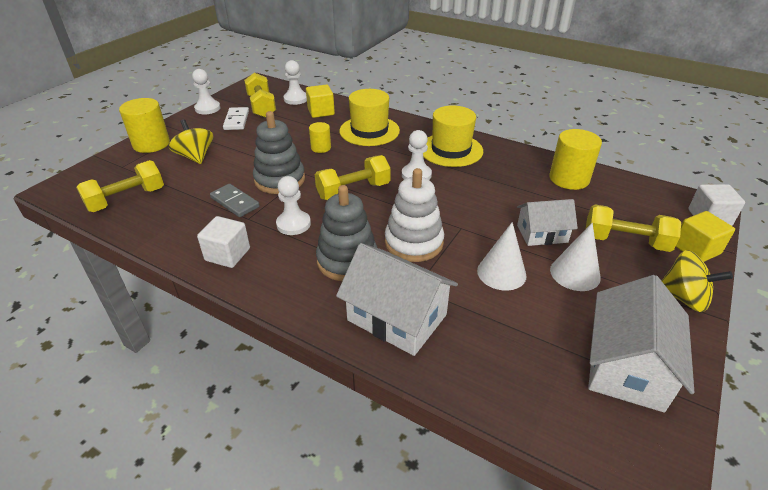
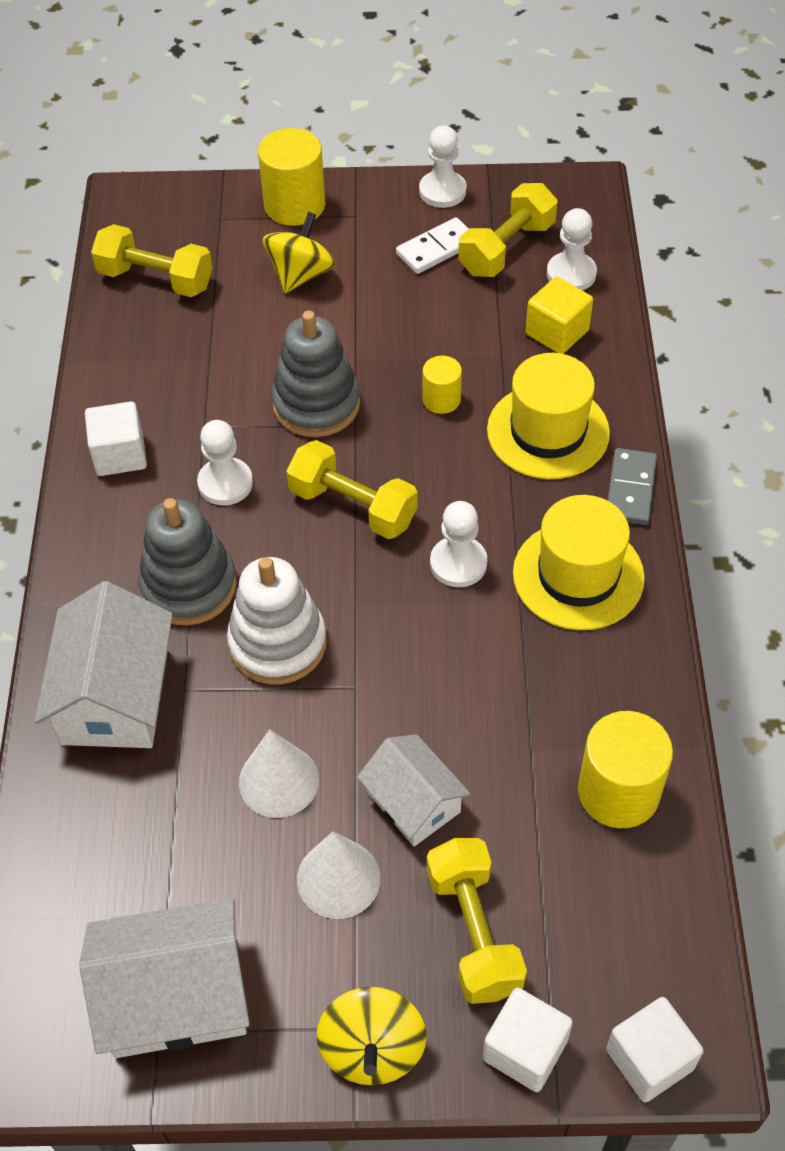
camera: 60 degrees right, 15 degrees up
(235, 202) = (227, 390): grey domino -> grey domino (630, 489)
(696, 249) = (525, 1049): yellow cube -> white cube

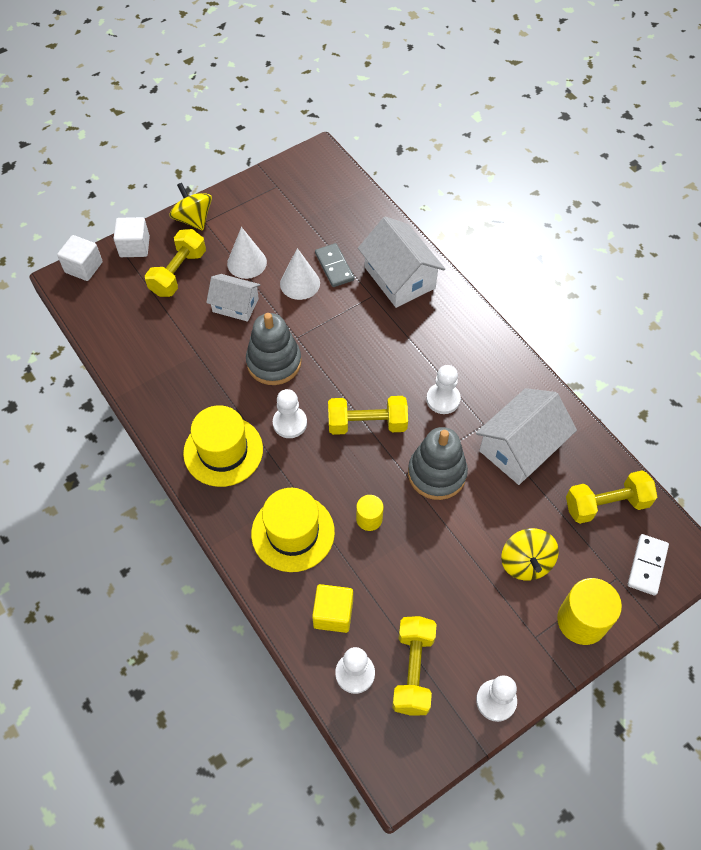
camera: 145 degrees right, 5 degrees up
(120, 455) = (510, 384): white cube -> none
(176, 996) = (279, 198): white house -> white house (520, 447)
(189, 586) = (412, 339): grey stacking toy -> grey stacking toy (274, 362)
(278, 643) = (348, 337): white stacking toy -> none
(437, 249) = (459, 640): white domino -> white domino (647, 565)
(474, 932) = (178, 273): yellow dumbbell -> yellow dumbbell turned 75 degrees clockwise
(618, 791) = (146, 356): yellow cylinder -> none
(630, 489) = (223, 520): grey domino -> grey domino (334, 267)

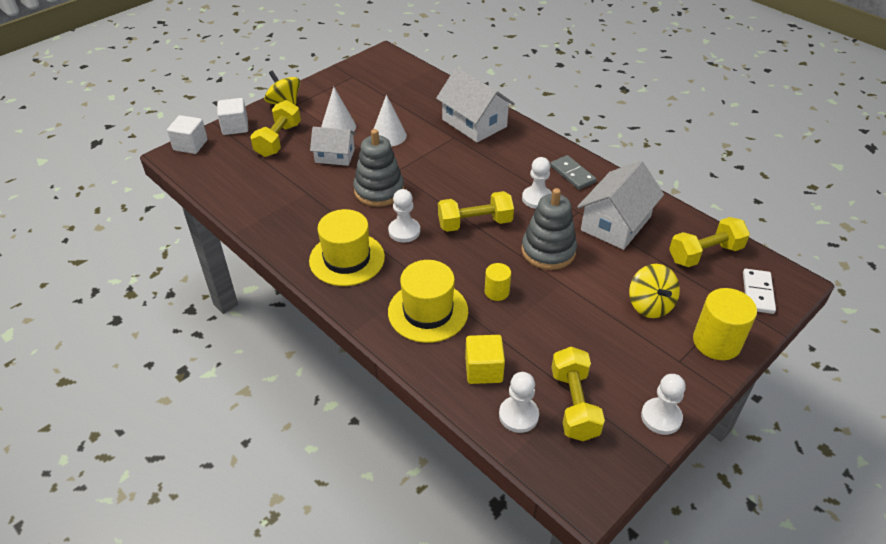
camera: 10 degrees left, 15 degrees down
(334, 267) = (416, 122): grey domino -> grey domino (572, 174)

